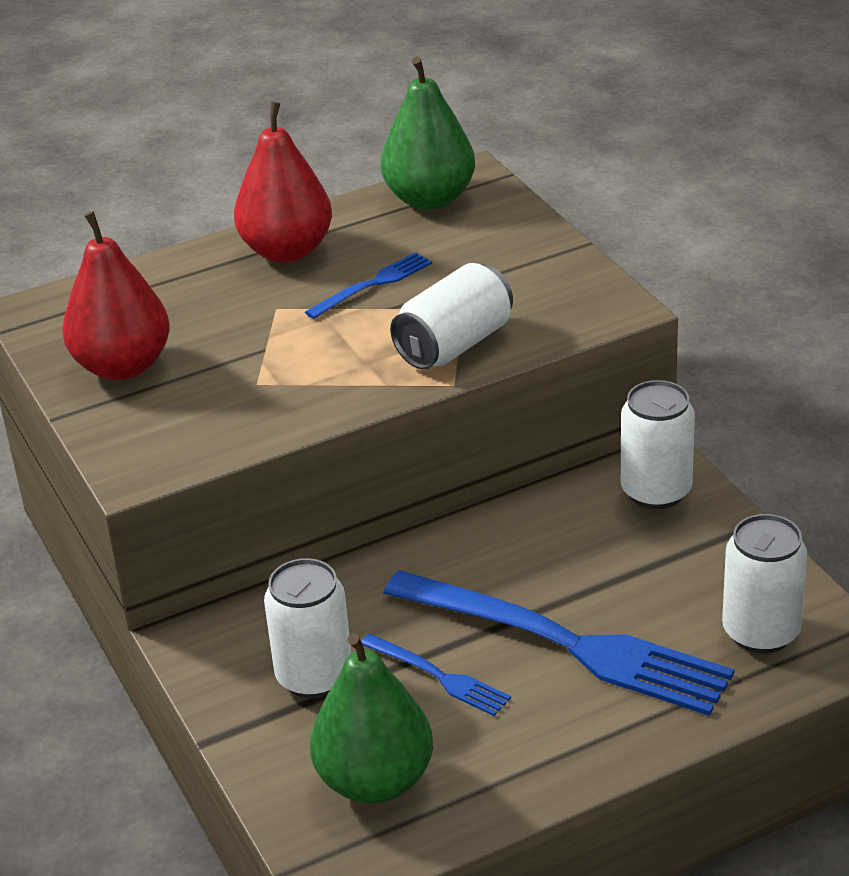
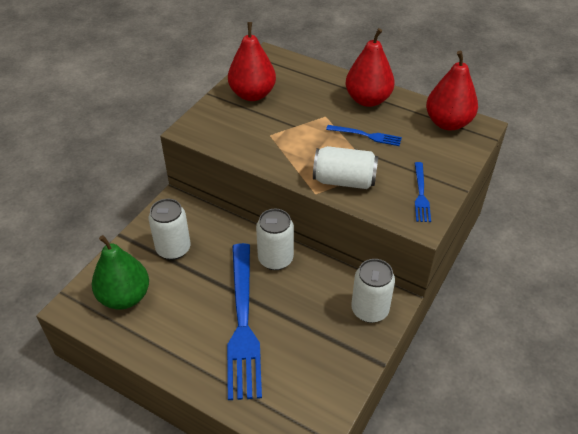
camera: 55 degrees right, 10 degrees up
(429, 199) = (448, 123): green pear -> red pear
(439, 676) = (196, 288): blue fork -> blue fork (421, 194)
(761, 632) = (298, 397): white can -> white can (275, 259)

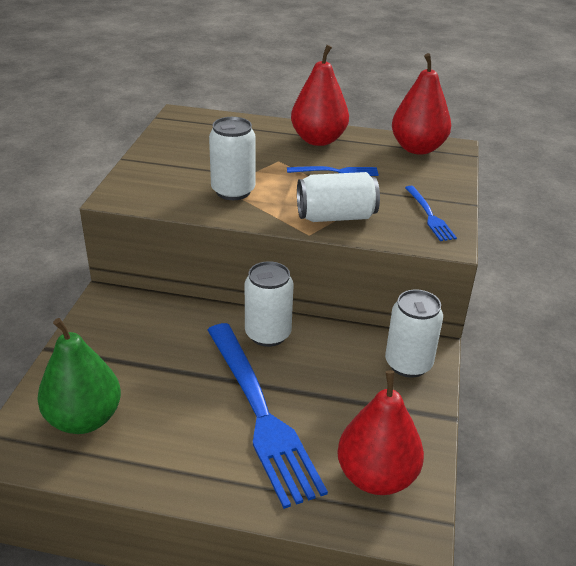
camera: 20 degrees left, 10 degrees down
(173, 249) = (129, 349): white can -> white can (233, 191)
(252, 94) = (179, 152): red pear -> red pear (376, 476)

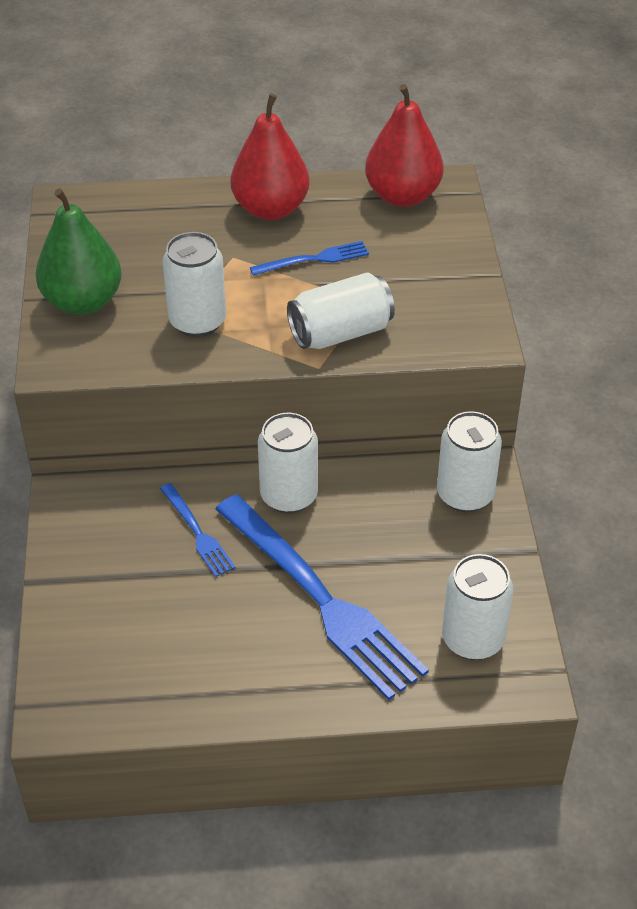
camera: 15 degrees left, 10 degrees up
(84, 419) = (123, 658): green pear -> green pear (83, 302)
(376, 476) = (473, 639): red pear -> white can
(429, 215) = (450, 305): blue fork -> blue fork (197, 533)

